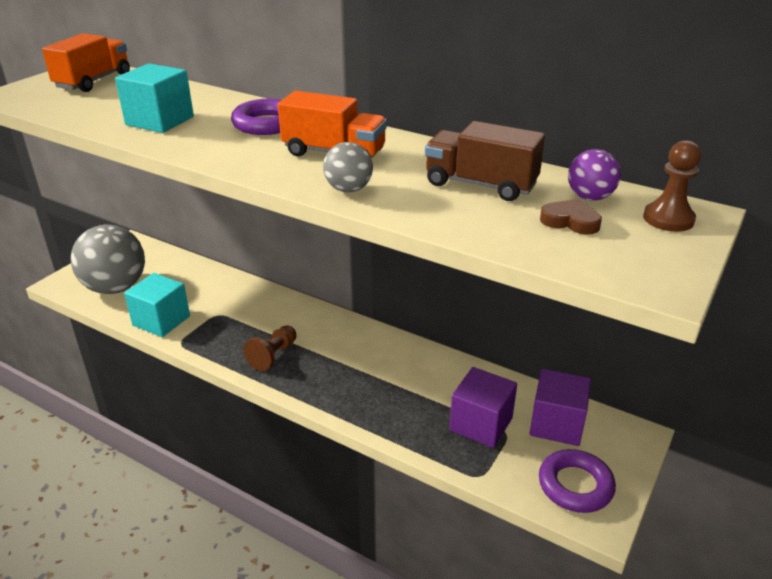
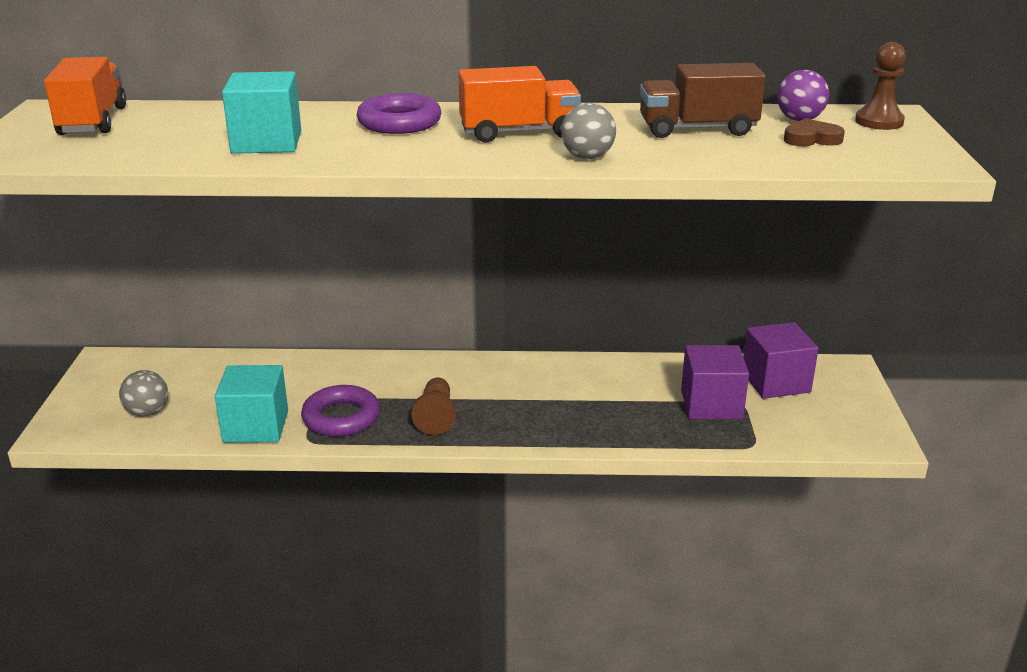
camera: 30 degrees left, 5 degrees down
(115, 288) = (147, 412): grey ball -> grey ball, size x0.47
(575, 485) = (838, 422): purple ring -> purple ring (341, 417)

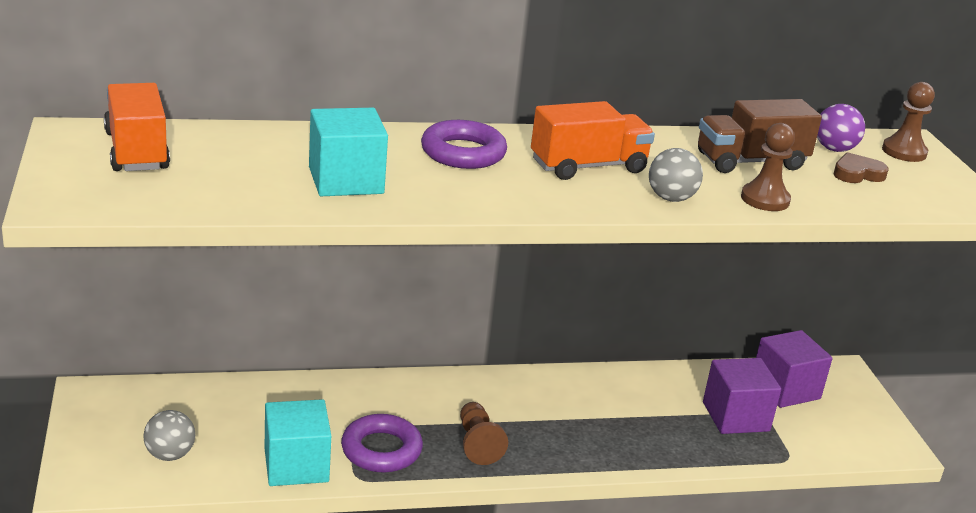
camera: 15 degrees left, 0 degrees up
(690, 158) = (765, 199): none -> brown pawn

